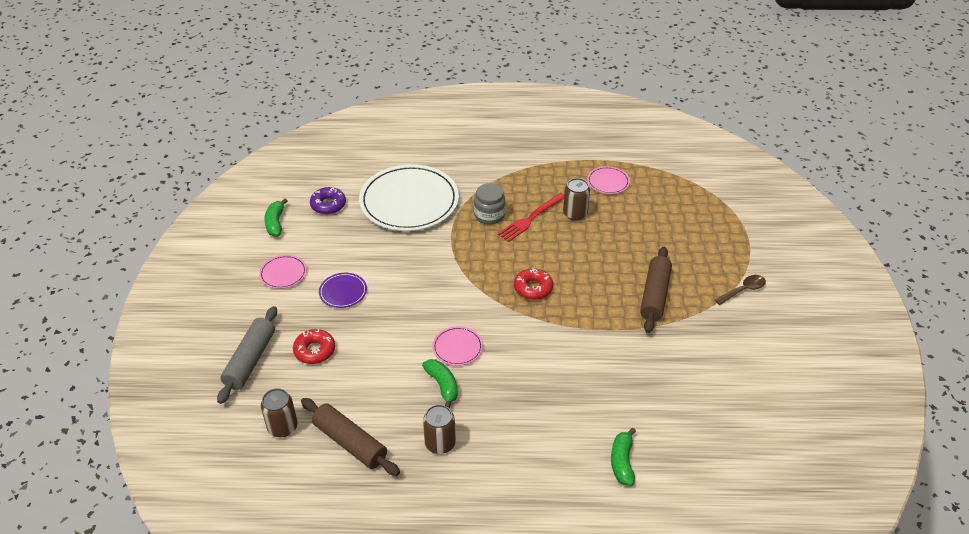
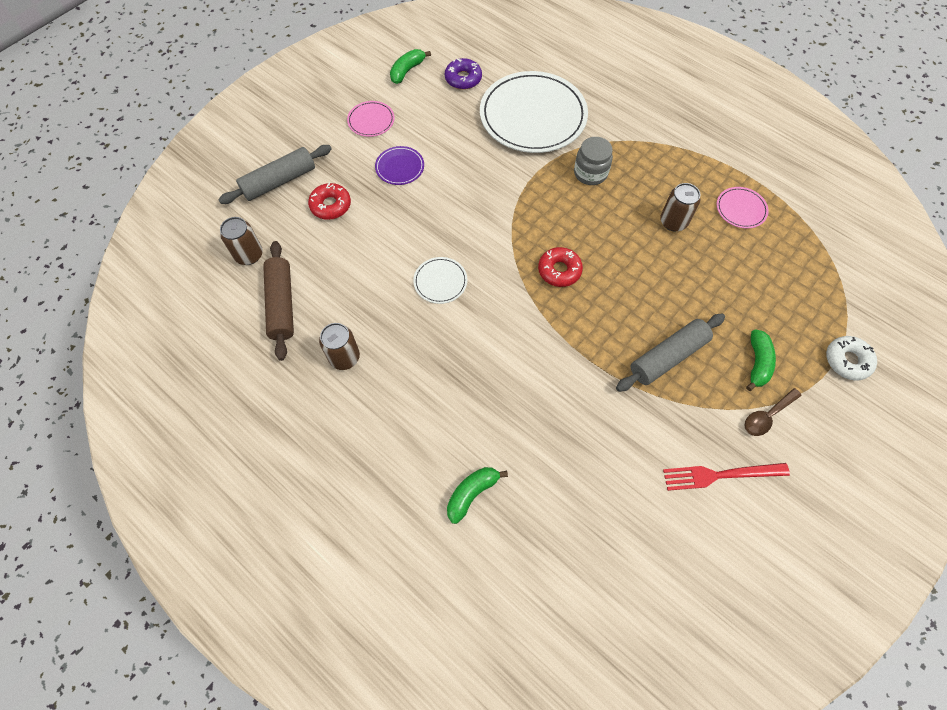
camera: 40 degrees right, 20 degrees up
(442, 385) = (395, 307): green banana -> green banana (757, 363)
(457, 347) = (440, 281): pink plate -> white plate
(531, 218) = (626, 200): red fork -> red fork (720, 475)
(654, 295) = (668, 357): brown rolling pin -> grey rolling pin
(743, 290) = (767, 416): brown spoon -> brown spoon turned 135 degrees clockwise
(753, 231) = (847, 361): none -> white donut

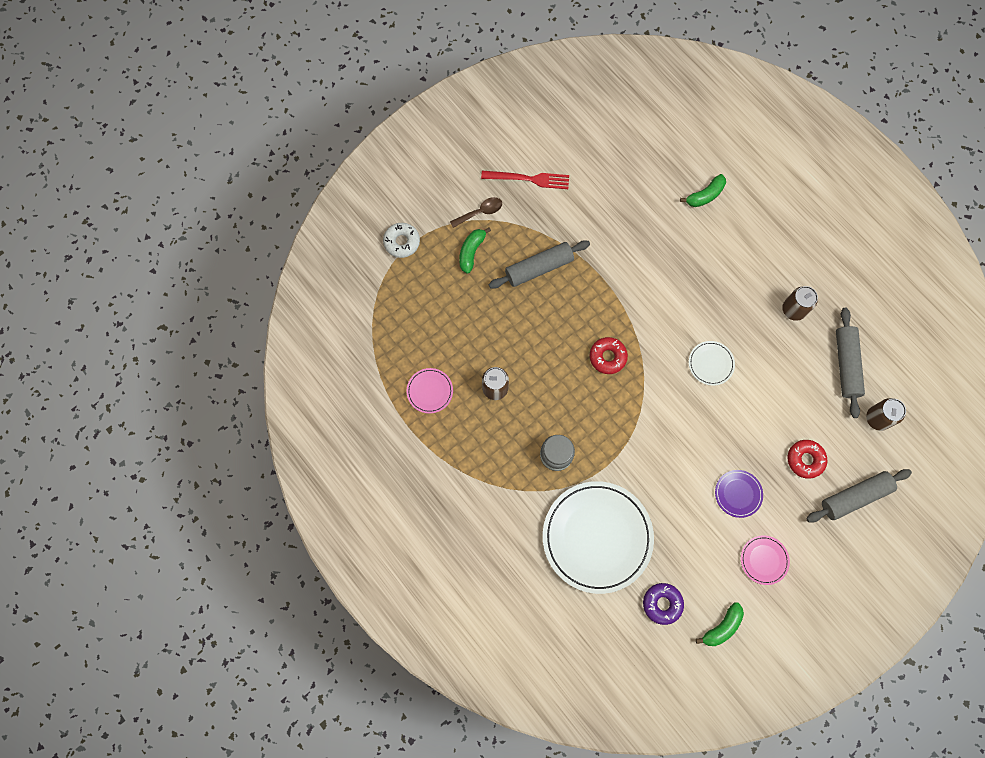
camera: 170 degrees left, 10 degrees up
(281, 304) = (846, 365): brown rolling pin -> grey rolling pin

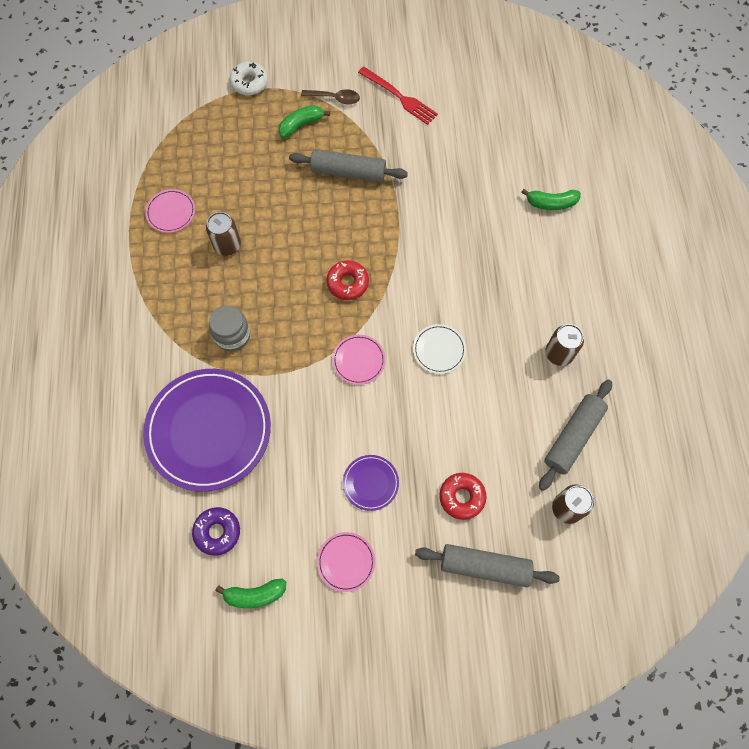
camera: 35 degrees right, 5 degrees down
(597, 537) = (208, 430): white plate -> purple plate
(661, 411) = (359, 360): none -> pink plate

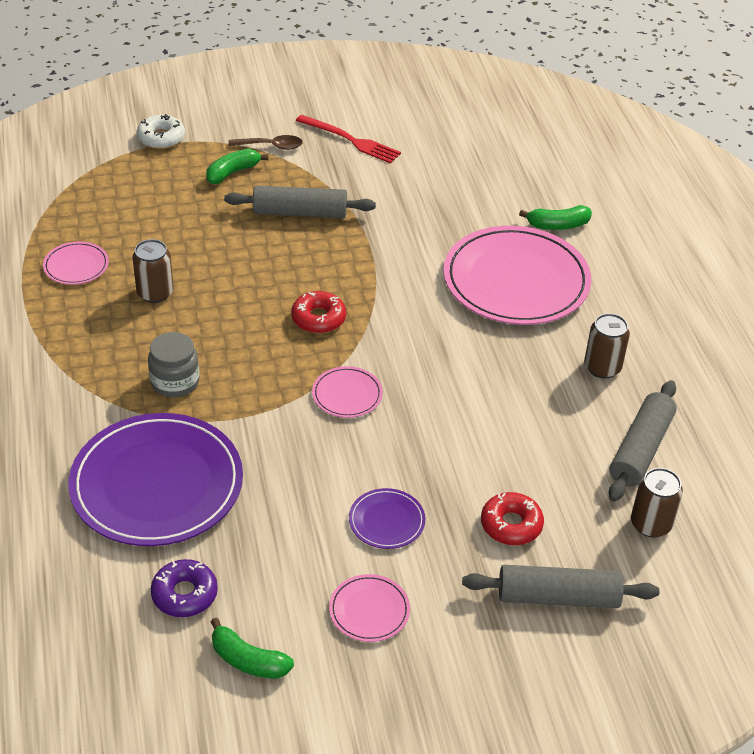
camera: 10 degrees left, 25 degrees down
(255, 595) = (248, 660): green banana -> green banana turned 45 degrees clockwise
(439, 350) = (449, 376): white plate -> none
(507, 258) = (516, 281): none -> pink plate

